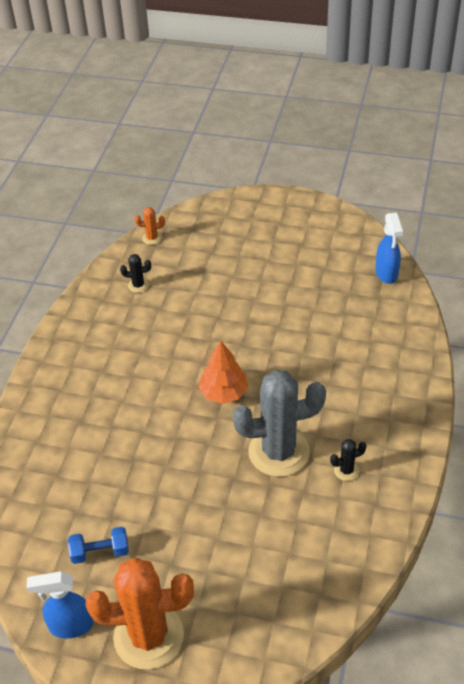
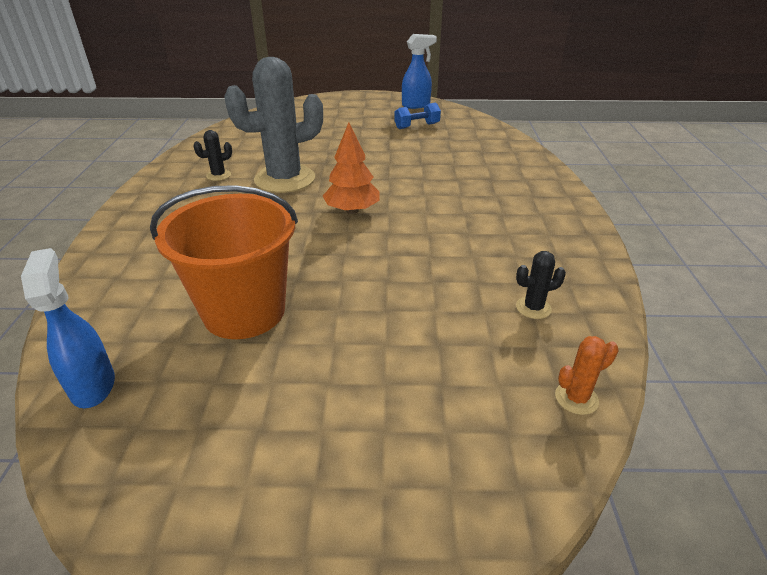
camera: 165 degrees right, 10 degrees down
(148, 636) = (364, 106): orange cactus -> none
(311, 306) = (244, 311): none -> orange bucket

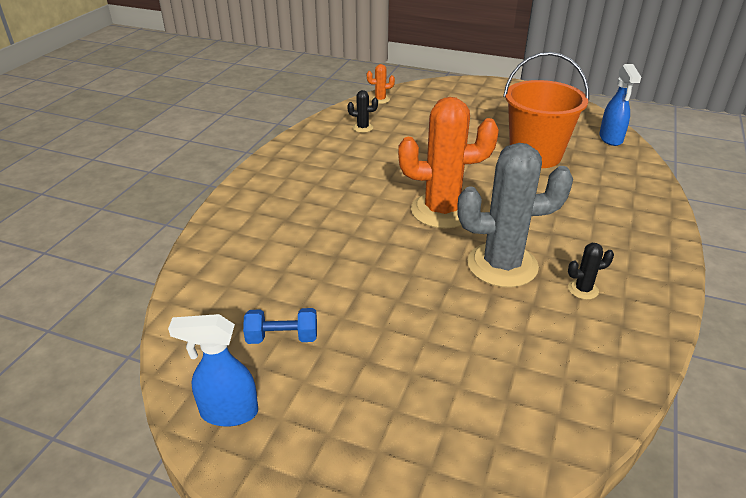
camera: 160 degrees left, 0 degrees up
(352, 210) = (442, 211): orange tree -> orange cactus

